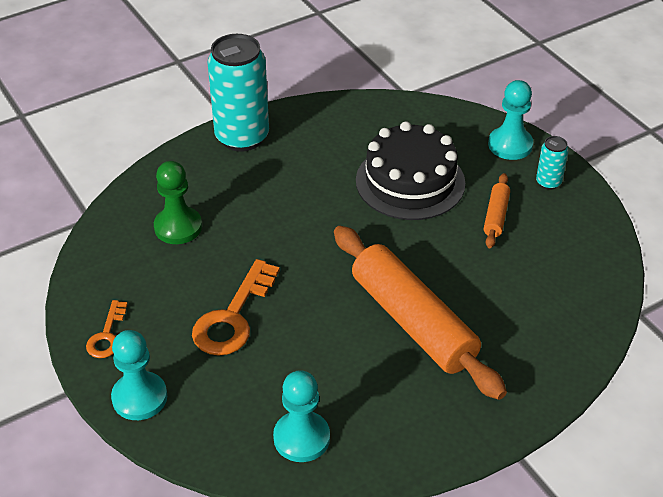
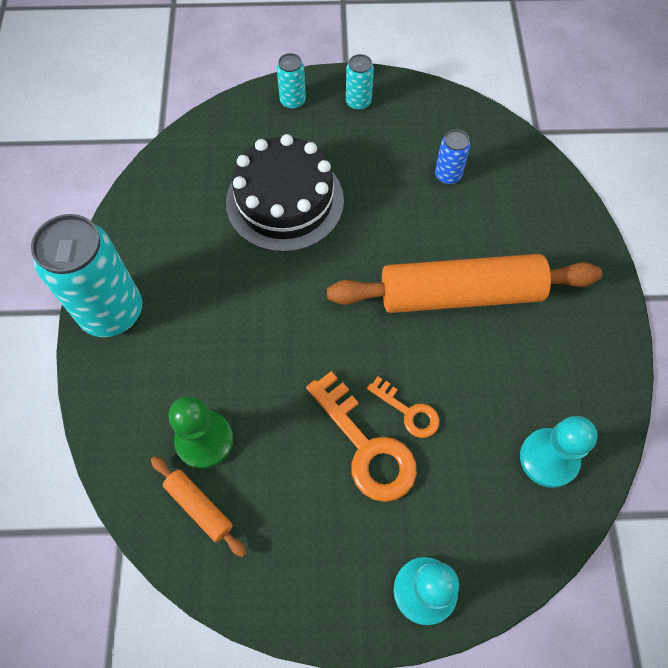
camera: 60 degrees left, 20 degrees up
(107, 335) = (319, 588): orange key -> orange key (408, 412)
(496, 216) = (373, 162): orange rolling pin -> orange rolling pin (199, 507)
(510, 145) = (292, 101): turquoise pawn -> turquoise can
(526, 268) = (448, 175): none -> blue can

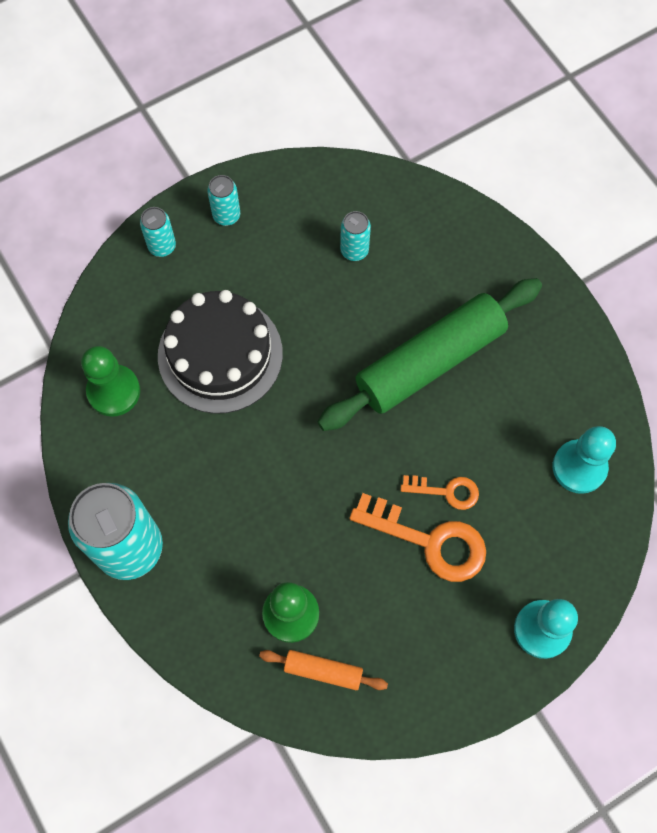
camera: 30 degrees left, 5 degrees up
(183, 187) = (113, 391): none -> green pawn
(448, 175) = (354, 250): blue can -> turquoise can
(460, 294) = (429, 361): orange rolling pin -> green rolling pin

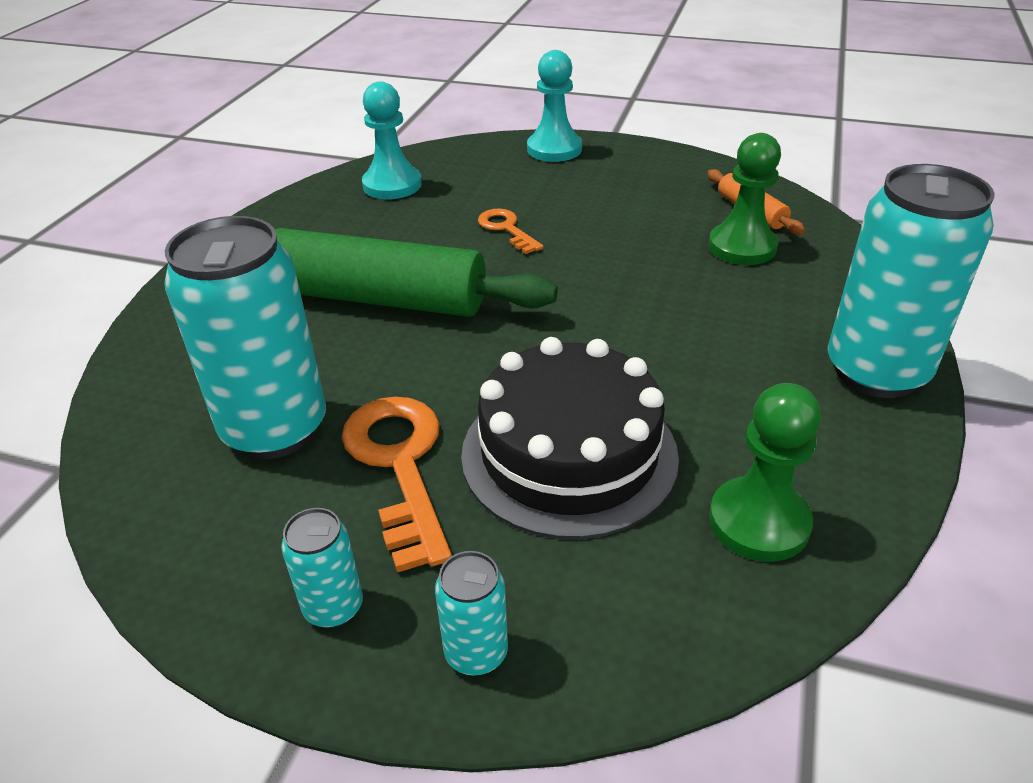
camera: 130 degrees left, 30 degrees down
(354, 250) = (275, 429): turquoise can -> turquoise can, size x2.19
(429, 541) = (564, 216): orange key -> orange key (399, 464)

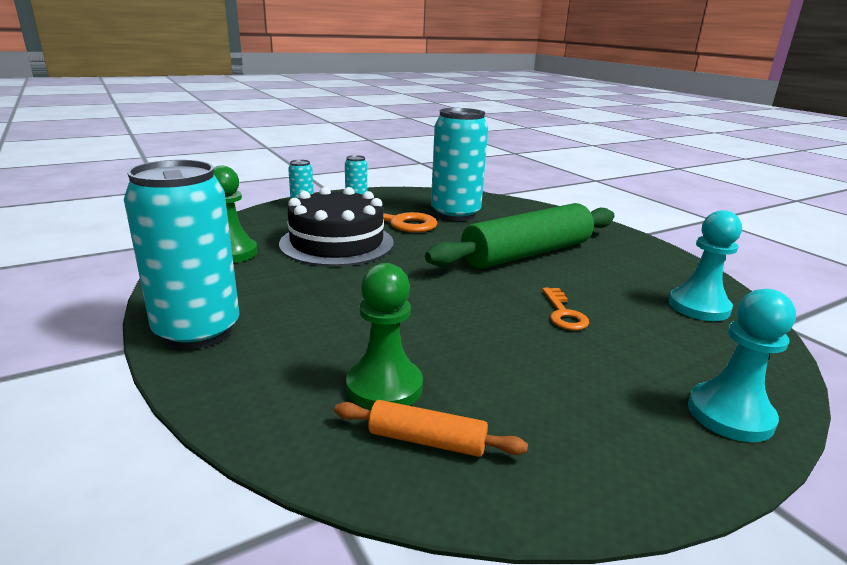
camera: 130 degrees right, 15 degrees down
(506, 229) = (563, 313): orange key -> orange key turned 75 degrees clockwise

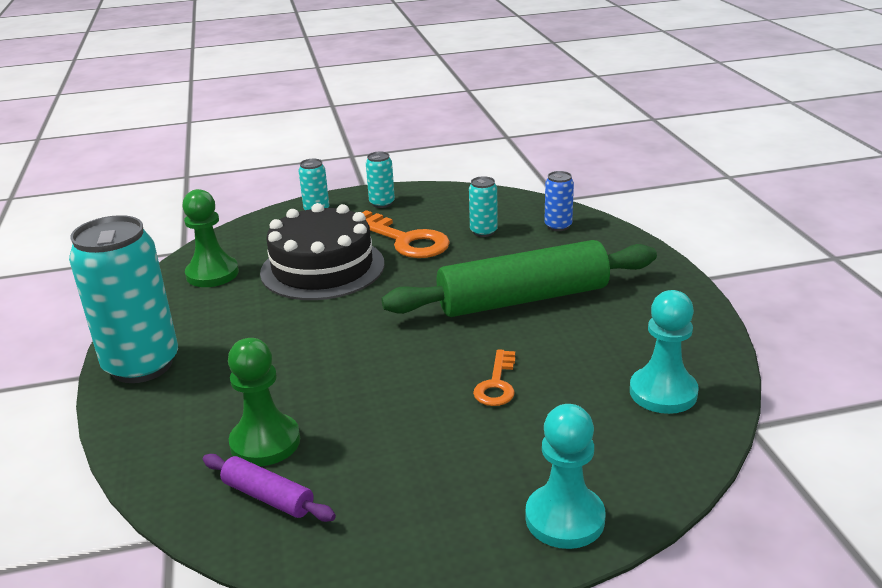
camera: 20 degrees right, 5 degrees up
(427, 441) = (268, 497): orange rolling pin -> purple rolling pin
(455, 214) = (483, 232): turquoise can -> turquoise can, size x0.46
(509, 209) = (558, 226): none -> blue can

